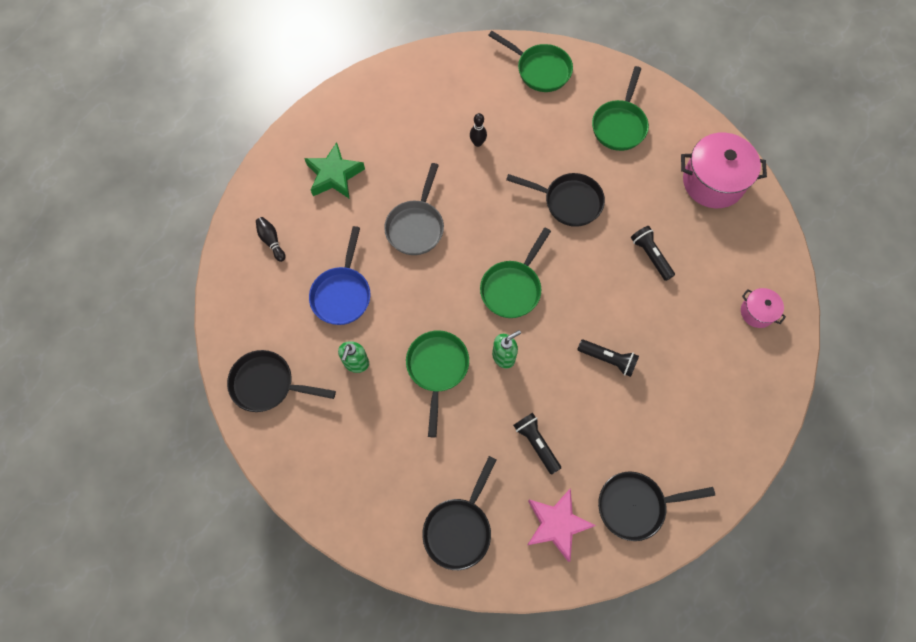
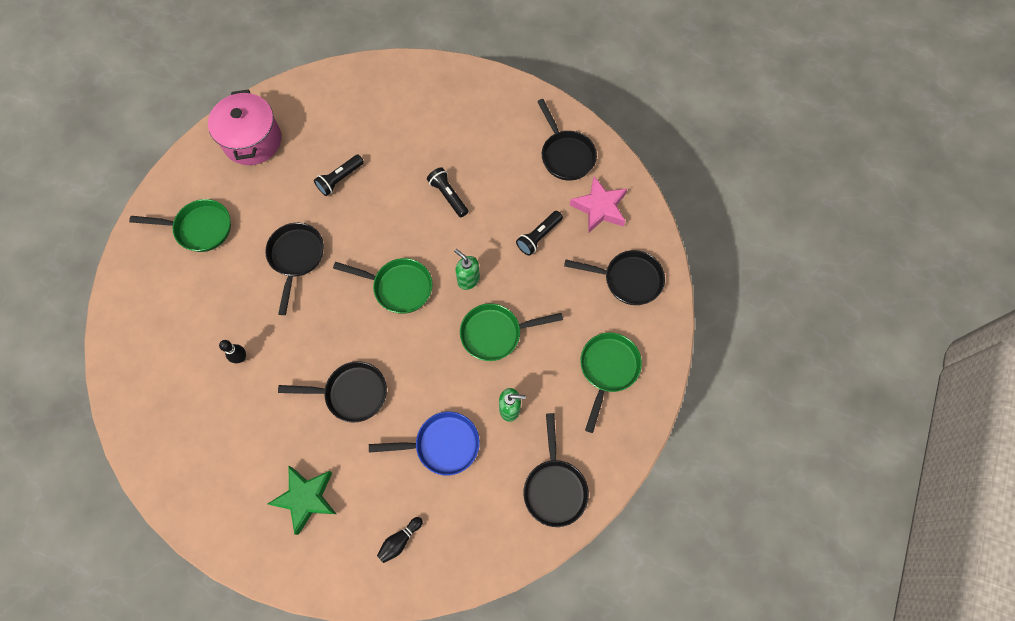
camera: 105 degrees left, 0 degrees up
(416, 226) = (351, 393): grey pan -> black pan
(540, 70) = (138, 317): green pan -> green pan (607, 369)
(608, 359) = (448, 196): black flashlight -> black flashlight turned 45 degrees counterclockwise
(757, 312) = (376, 92): pink pot -> none

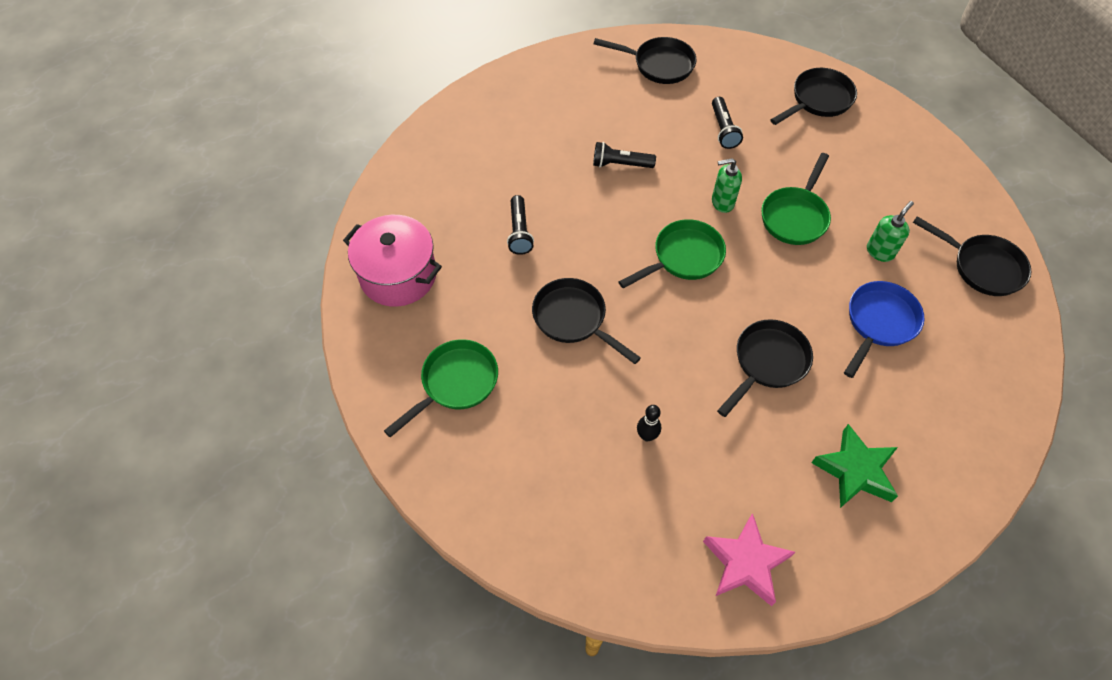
camera: 50 degrees left, 10 degrees down
(400, 541) = (956, 416): black bowling pin -> none
(599, 208) = (732, 76): pink star -> pink star (745, 563)
(607, 369) = (894, 164): green pan -> none

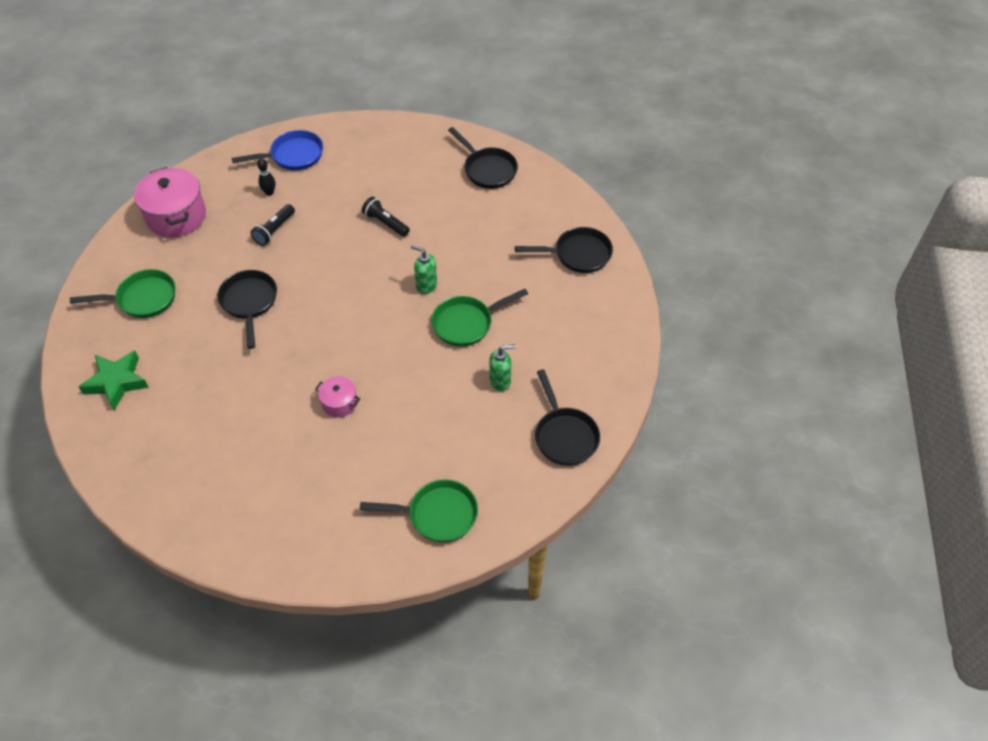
camera: 35 degrees right, 5 degrees down
(647, 436) = (217, 398): black bowling pin -> black bowling pin (269, 192)
(683, 257) = (360, 306): green pan -> green pan (437, 514)
(723, 129) = (483, 238): black flashlight -> none
(745, 563) = (193, 507): pink star -> none
(767, 363) = (339, 403): black pan -> pink pot
(855, 471) = (320, 502): green star -> green star (117, 382)
(879, 323) = (443, 425): blue pan -> blue pan (293, 156)

